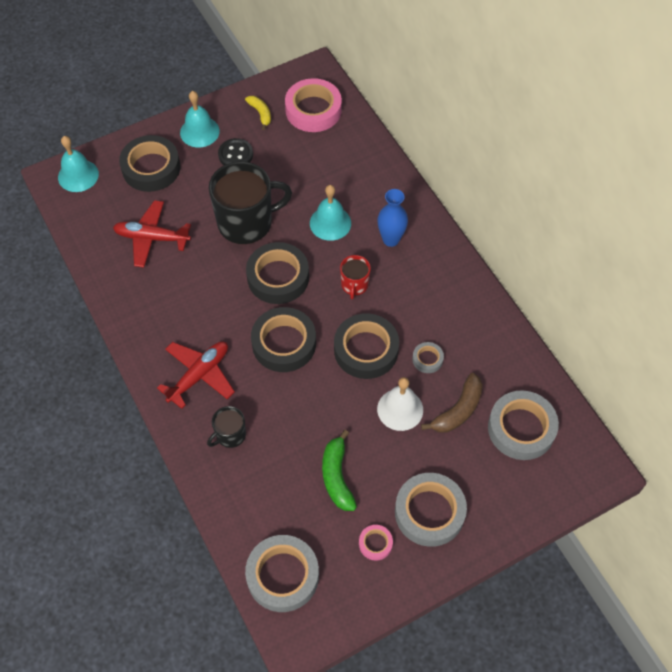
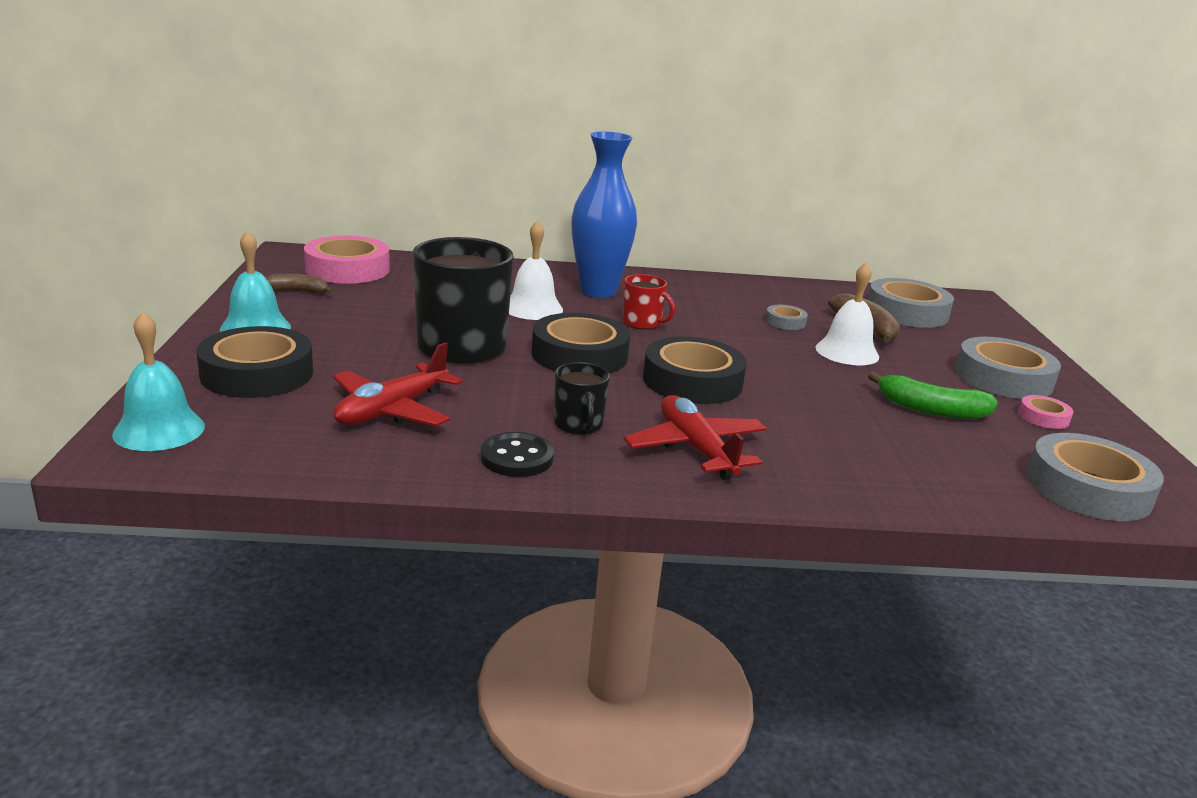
camera: 65 degrees left, 35 degrees down
(230, 435) = (823, 457): black mug -> black mug (578, 425)
(235, 155) = (337, 321): black button -> black button (517, 457)
(260, 113) = (298, 291): yellow banana -> brown banana
(330, 223) = (533, 308): turquoise bell -> white bell
(366, 350) = (745, 344): black tape -> none
(391, 239) = (598, 291): blue vase -> blue vase, size x1.59

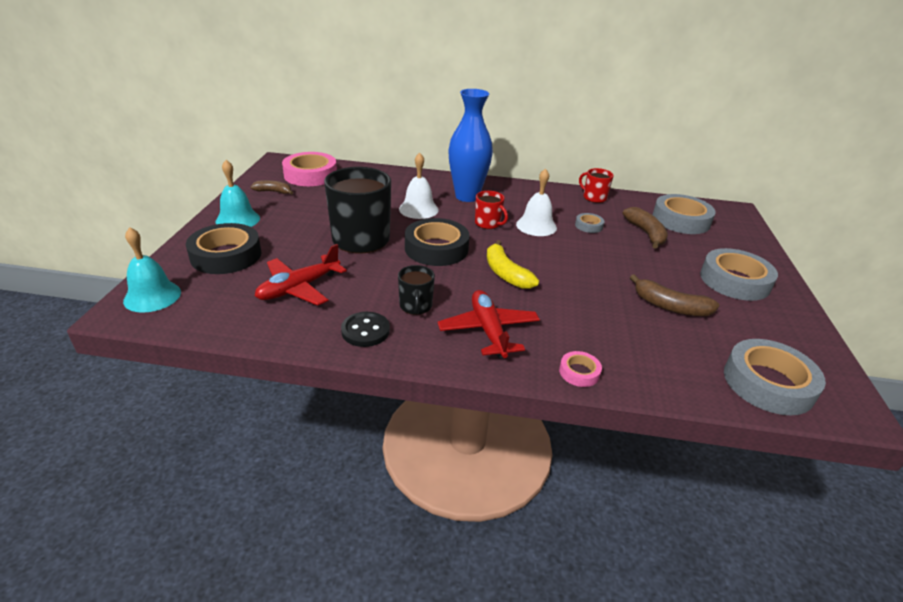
camera: 10 degrees right, 10 degrees up
(692, 381) = (506, 273): black tape -> yellow banana
(779, 289) = (594, 197): none -> red mug
(847, 352) = (624, 253): white bell -> white bell (536, 226)
(931, 410) = (670, 306): green banana -> brown banana
(1043, 417) = (754, 317): pink tape -> pink tape (579, 372)

